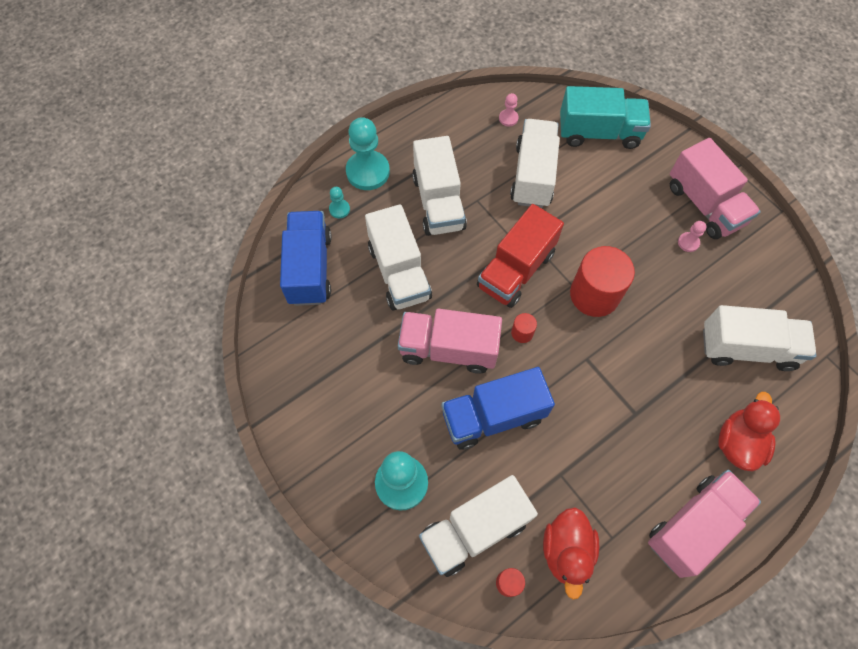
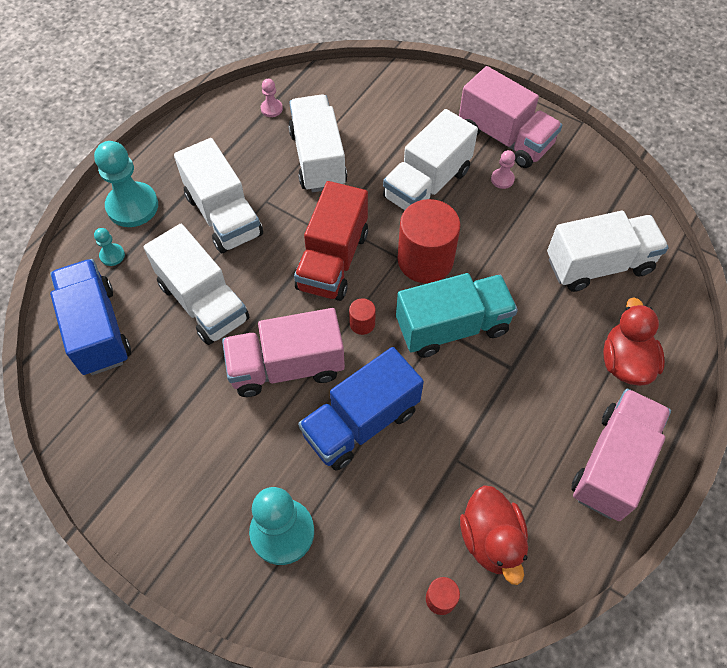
camera: 20 degrees left, 5 degrees down
(474, 530) = (382, 554): white truck -> white truck (427, 184)
(599, 133) = (372, 97): turquoise truck -> turquoise truck (452, 327)

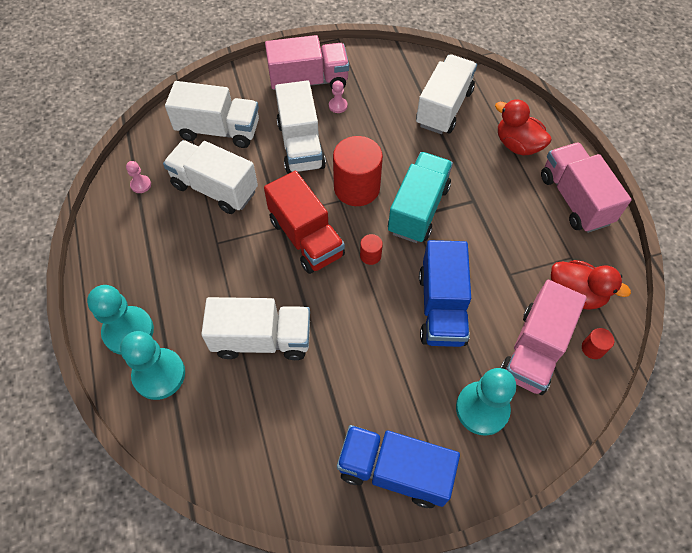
camera: 50 degrees left, 0 degrees up
(97, 329) = (216, 427): blue truck -> blue truck (394, 470)
(112, 255) = (159, 374): turquoise pawn -> turquoise pawn, size x2.16
(223, 215) = (201, 277): white truck -> white truck (219, 130)
(286, 366) = (362, 322): pink truck -> pink truck (534, 350)

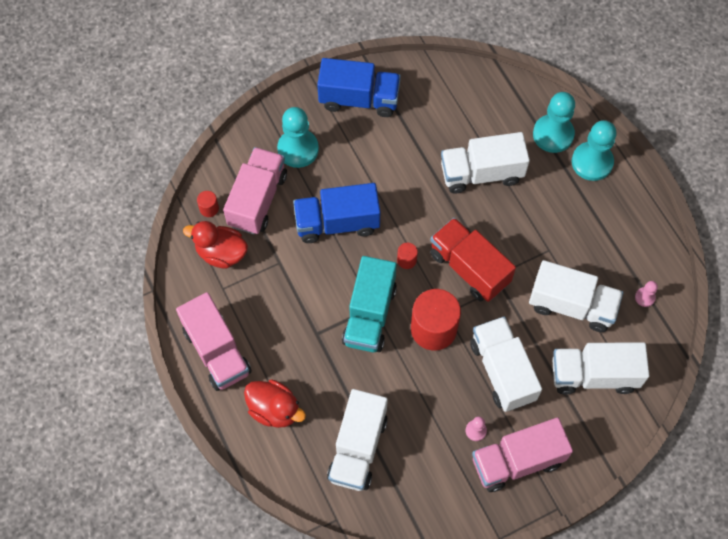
camera: 170 degrees right, 5 degrees up
(441, 307) = (337, 223): blue truck -> blue truck turned 90 degrees counterclockwise

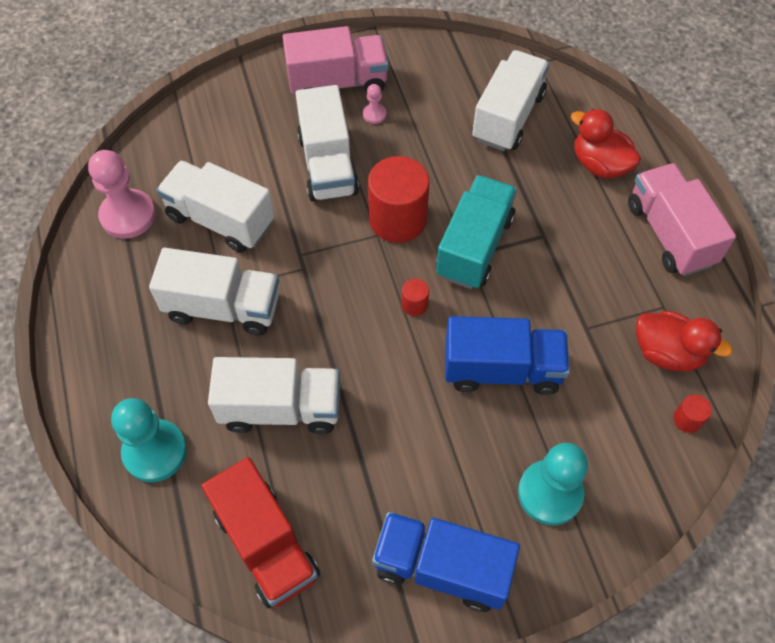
camera: 170 degrees left, 5 degrees down
(257, 200) = (615, 421): pink truck -> none
(469, 268) = (334, 282): red truck -> red truck (266, 544)
(592, 162) = (116, 398): turquoise pawn -> none
(593, 375) = (224, 146): white truck -> white truck (223, 307)
(645, 297) = (128, 215): pink pawn -> pink pawn, size x2.16

